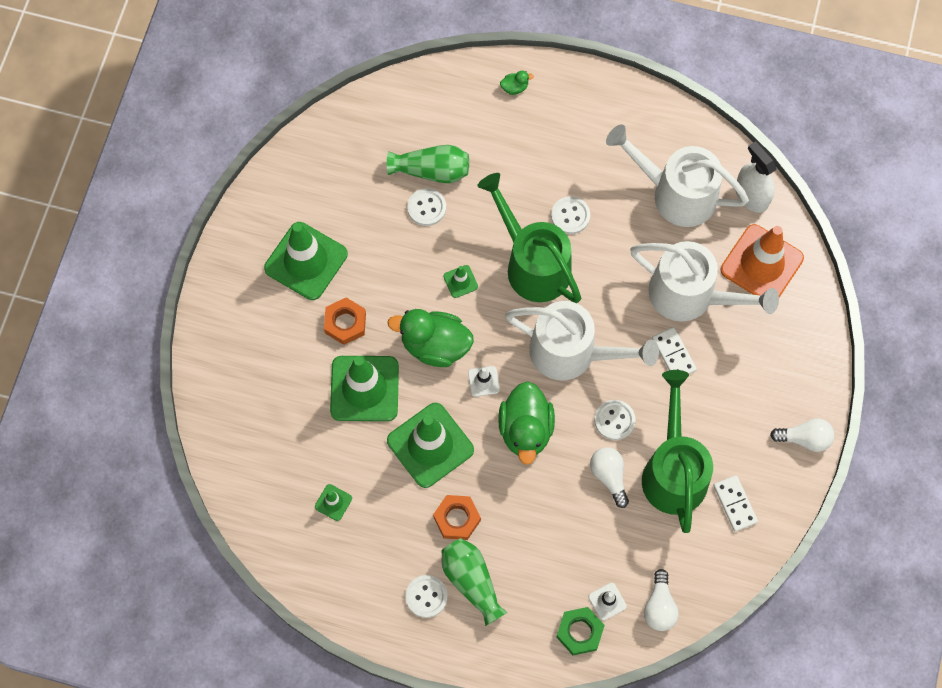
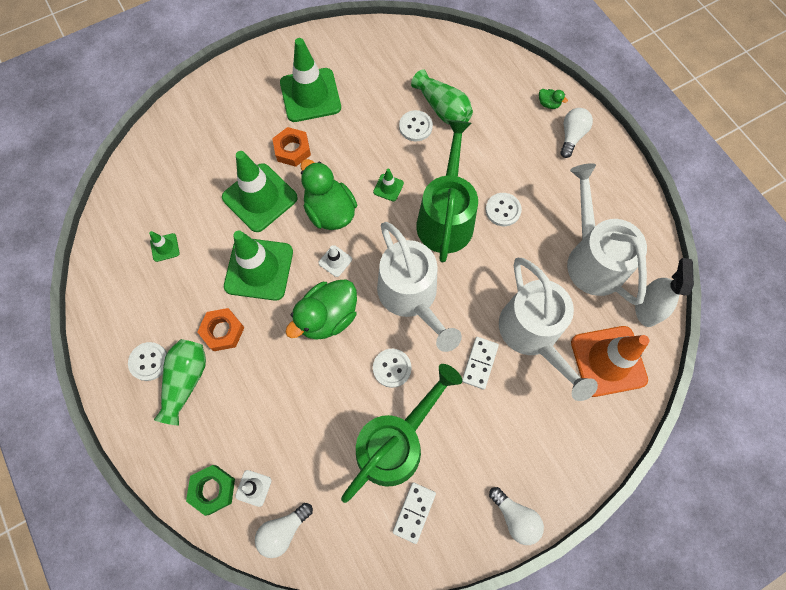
camera: 45 degrees right, 0 degrees up
(609, 476) = (348, 402): white light bulb -> white light bulb (571, 136)

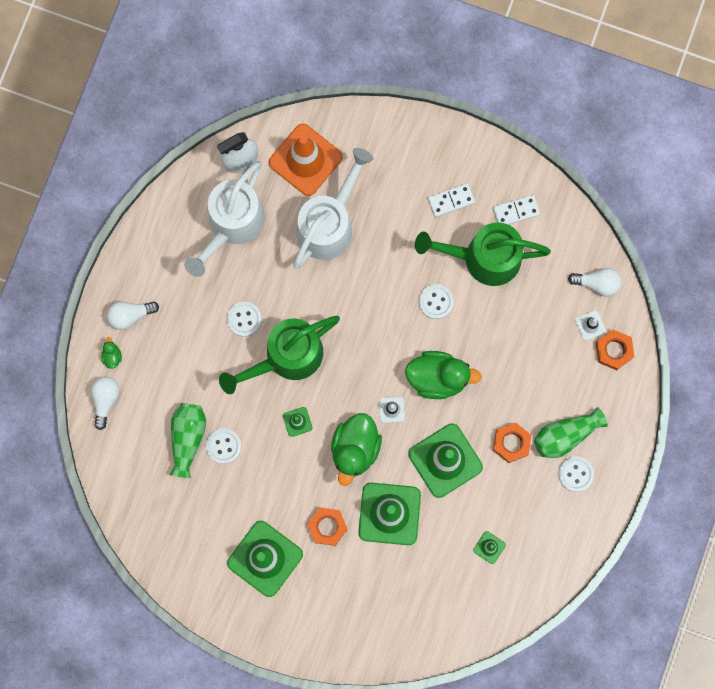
camera: 130 degrees left, 10 degrees up
(213, 490) = (614, 350): green nut -> orange nut
(411, 297) = (372, 330): white watering can -> none
(480, 363) = (381, 245): white domino -> white domino (451, 200)
(515, 517) = (464, 146): white light bulb -> white light bulb (105, 400)

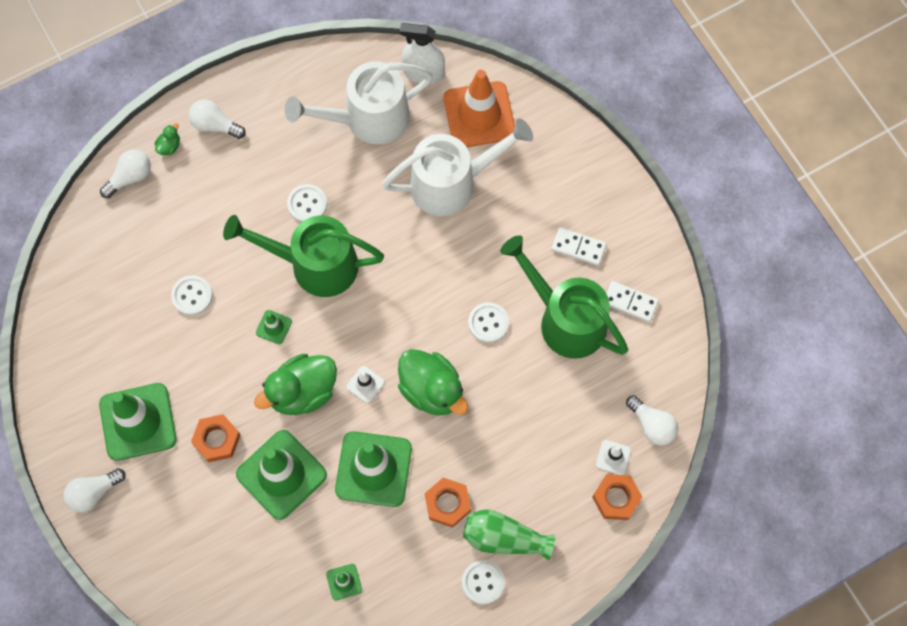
camera: 40 degrees right, 10 degrees down
(187, 438) = (168, 264): green vase -> none
(279, 627) = (94, 493): none -> white light bulb

